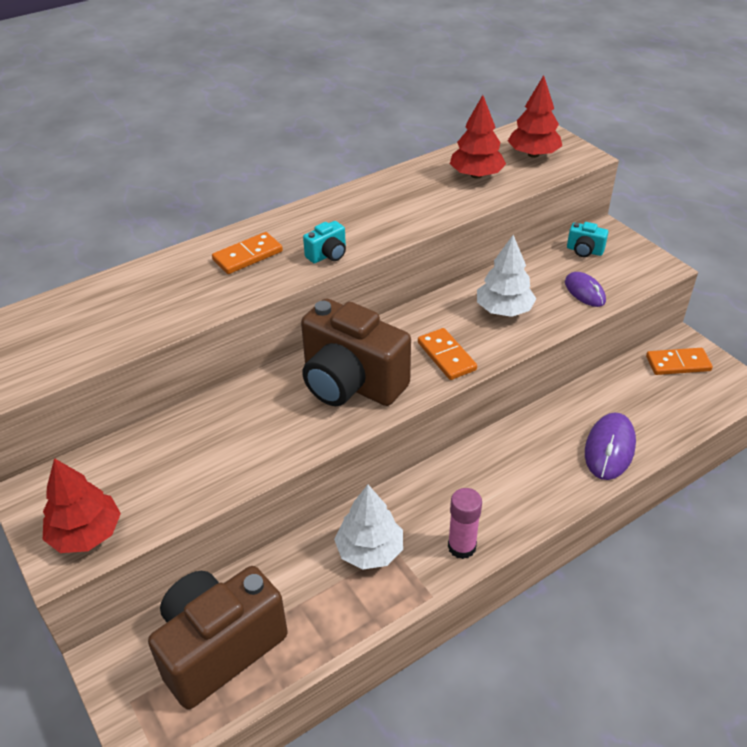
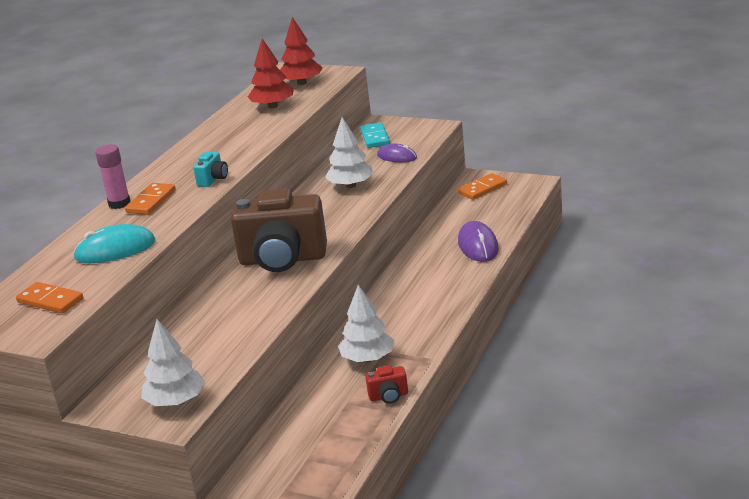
camera: 30 degrees left, 15 degrees down
(86, 533) = (176, 401): red tree -> white tree
(155, 309) = (115, 250): none -> turquoise mouse
(219, 648) = (314, 446): brown camera -> none
(345, 624) = (389, 396): none -> red camera
(446, 356) = (336, 221): orange domino -> orange domino (50, 301)
(461, 547) = (428, 329): pink glue stick -> pink glue stick (119, 203)
(584, 251) = (375, 137): turquoise camera -> turquoise domino

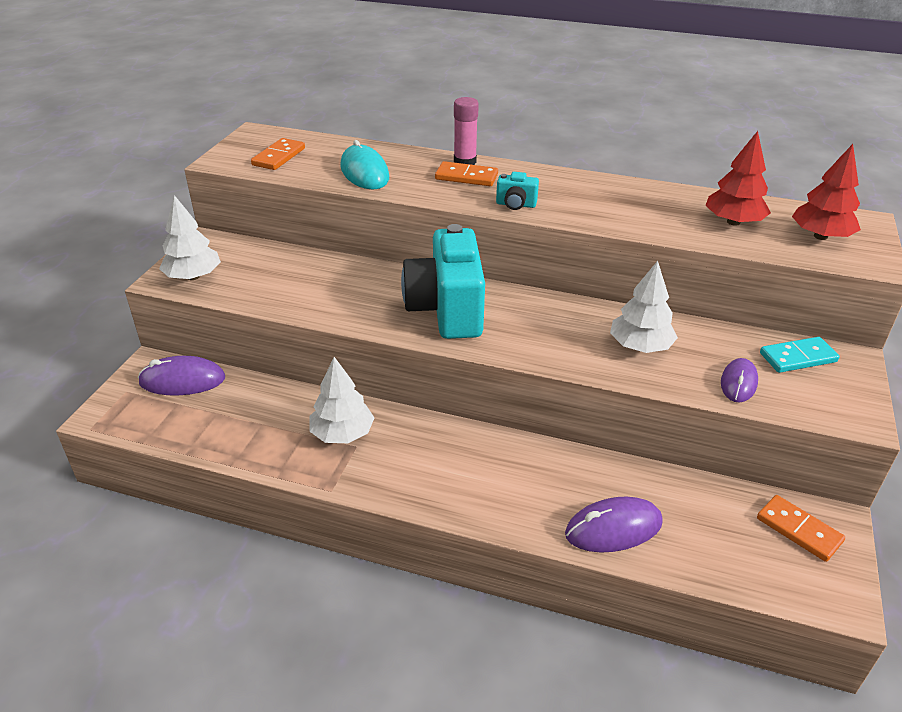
camera: 80 degrees right, 10 degrees up
(271, 462) = (182, 380): none -> purple mouse
(283, 260) = (446, 310): brown camera -> turquoise camera
(389, 396) = (263, 456): red camera -> none

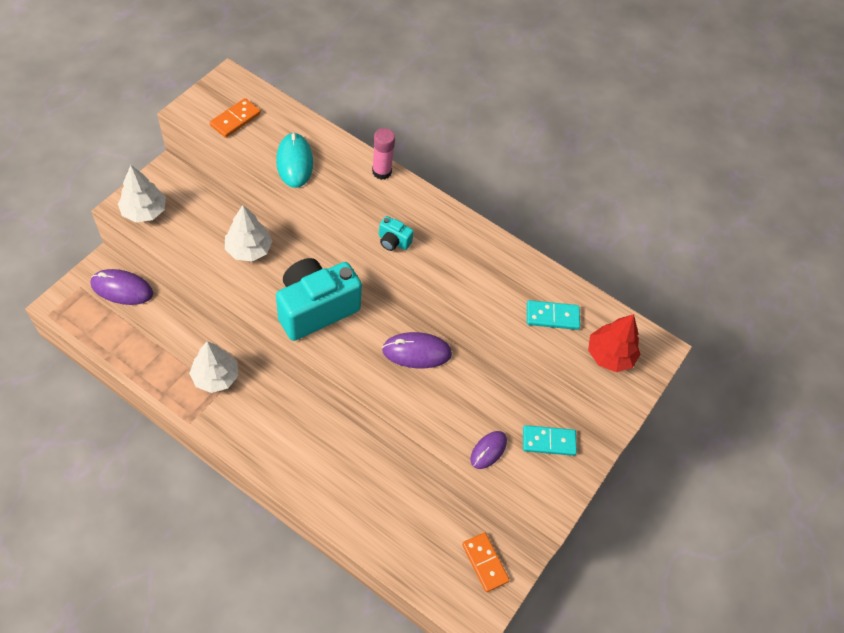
camera: 10 degrees right, 20 degrees up
(446, 310) = (315, 309): turquoise camera -> turquoise camera turned 45 degrees clockwise
(466, 177) = (373, 193): orange domino -> none
(613, 528) = (361, 518): purple mouse -> purple mouse (416, 352)
(640, 346) = (438, 392): white tree -> white tree (249, 249)
(733, 222) = (552, 316): red tree -> turquoise domino

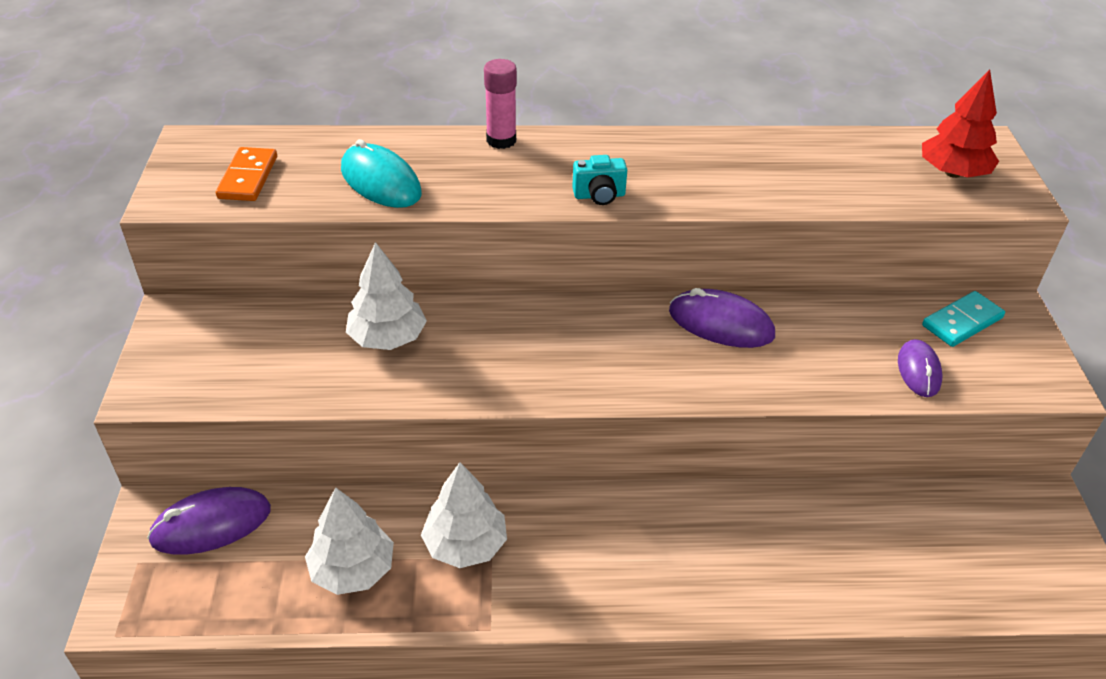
camera: 30 degrees left, 15 degrees down
(144, 211) = (185, 377): white tree -> white tree (353, 569)
(315, 309) = (549, 351): turquoise camera -> none
(416, 352) = (721, 324): purple mouse -> purple mouse turned 60 degrees clockwise
(484, 563) = (1017, 523): orange domino -> none
(552, 316) = (855, 171): turquoise domino -> none

